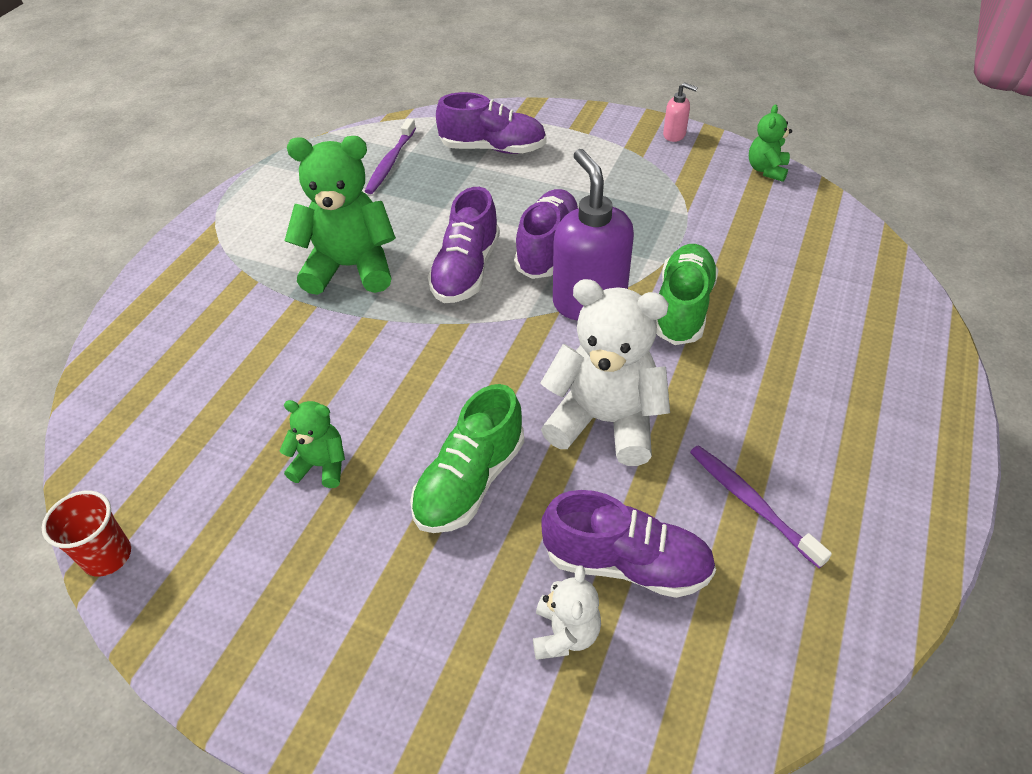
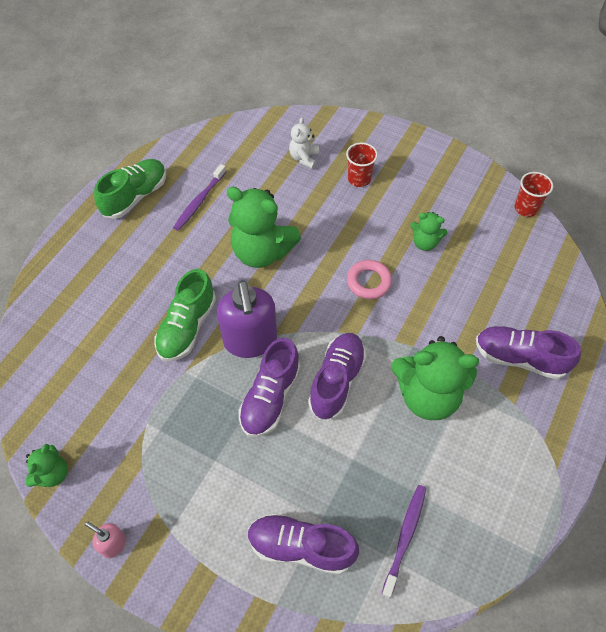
camera: 175 degrees left, 10 degrees up
(422, 391) = (369, 282): none -> pink ring
(439, 590) = (359, 179): none -> red cup
(470, 481) = (342, 226): green shoe -> green shoe (135, 197)
(605, 421) = (262, 252): white teddy bear -> green teddy bear
(626, 563) = (270, 181): purple shoe -> purple shoe (520, 358)
(751, 503) = (199, 201): purple toothbrush -> purple toothbrush turned 60 degrees clockwise

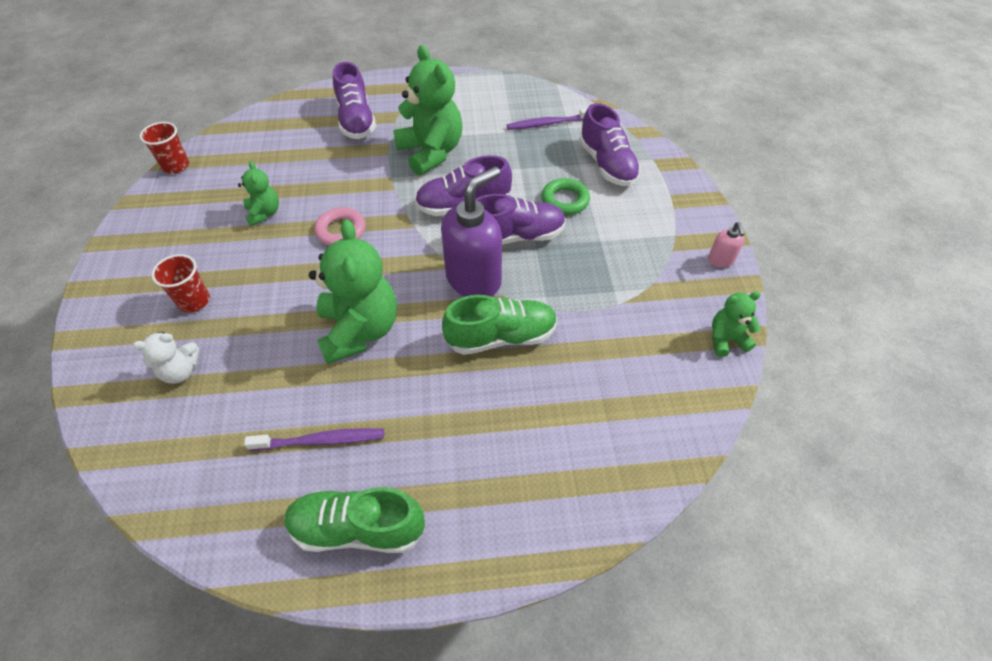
camera: 125 degrees left, 5 degrees down
(282, 467) = (565, 200): none -> green ring

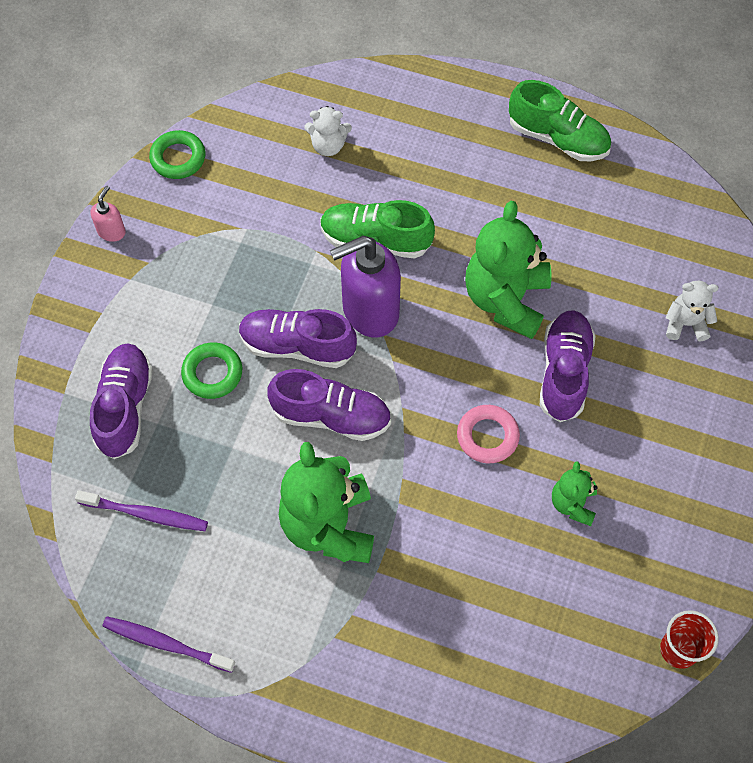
camera: 155 degrees left, 10 degrees up
(194, 301) = (667, 402): red cup -> none
(321, 440) = (569, 211): purple toothbrush -> purple toothbrush (165, 643)
(356, 120) = (405, 642): purple shoe -> purple shoe (564, 373)
(601, 410) = (328, 146): none -> white teddy bear
(726, 339) = (178, 158): green teddy bear -> green ring

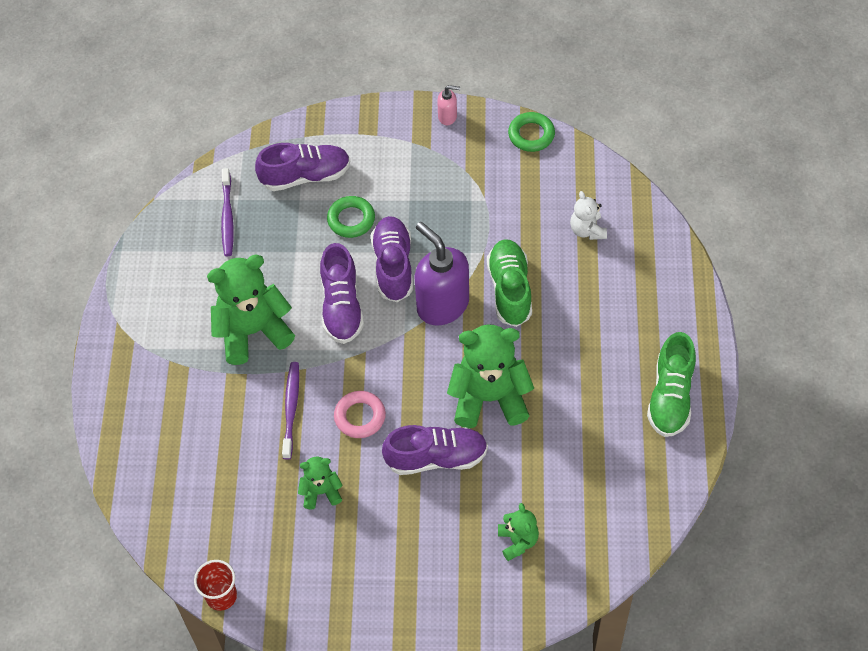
camera: 75 degrees right, 5 degrees down
(165, 643) = (137, 260): purple toothbrush -> purple toothbrush (291, 408)
(685, 324) = (518, 541): white teddy bear -> green teddy bear

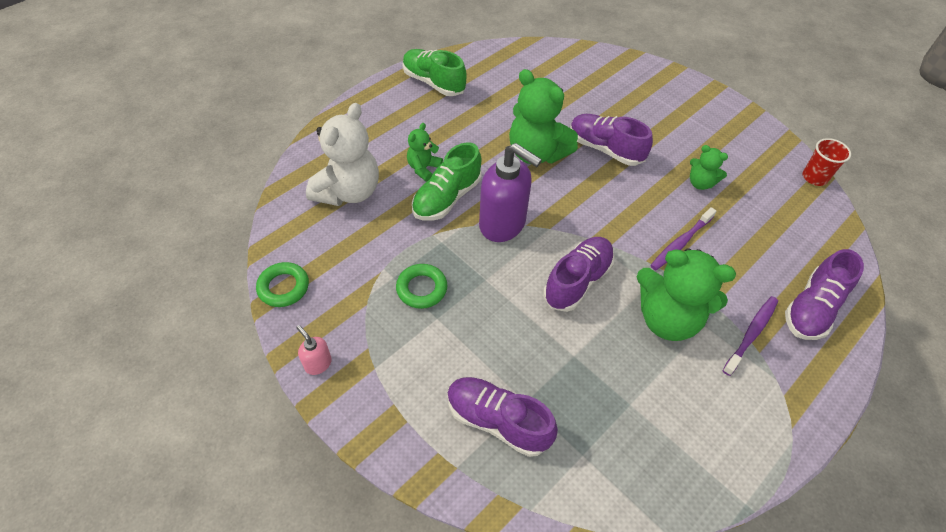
camera: 140 degrees left, 5 degrees down
(227, 217) = (608, 444): purple toothbrush -> purple toothbrush (751, 334)
(351, 219) = (500, 343): green ring -> green ring (421, 289)
(360, 417) = (634, 203): pink ring -> none
(393, 266) = (507, 278): purple shoe -> purple shoe (812, 308)
(442, 305) = (503, 224): purple soap dispenser -> purple soap dispenser turned 60 degrees counterclockwise
(518, 541) = (599, 86): green teddy bear -> green teddy bear (423, 168)
(587, 230) = (348, 192): white teddy bear -> white teddy bear, size x1.96
(670, 396) = (434, 83): green shoe -> green shoe turned 105 degrees counterclockwise

